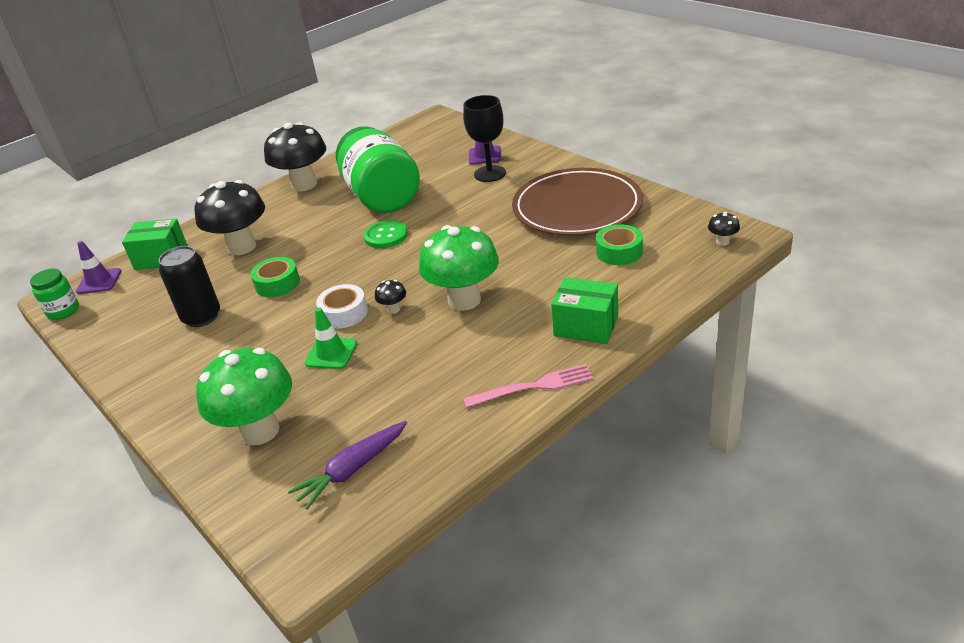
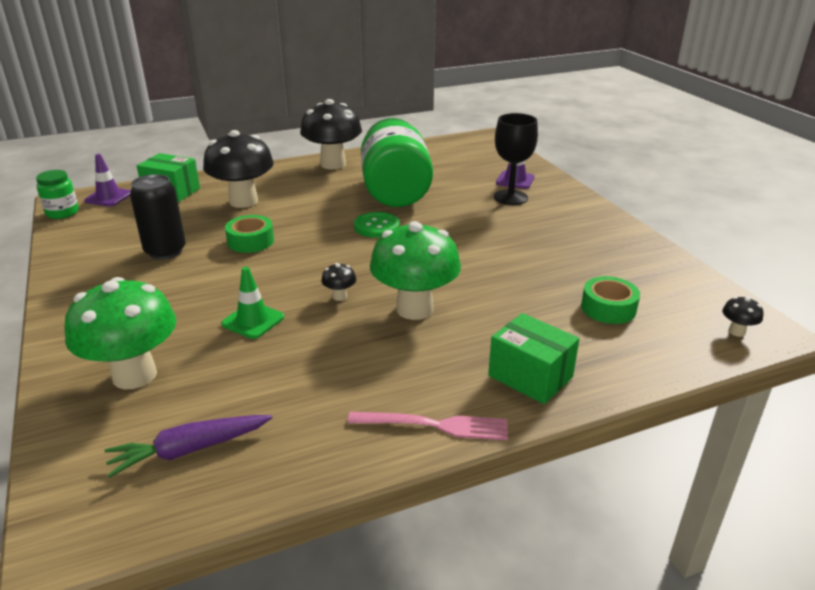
camera: 15 degrees right, 5 degrees down
(344, 313) = (291, 286): white tape -> none
(577, 207) = (584, 251): brown plate -> none

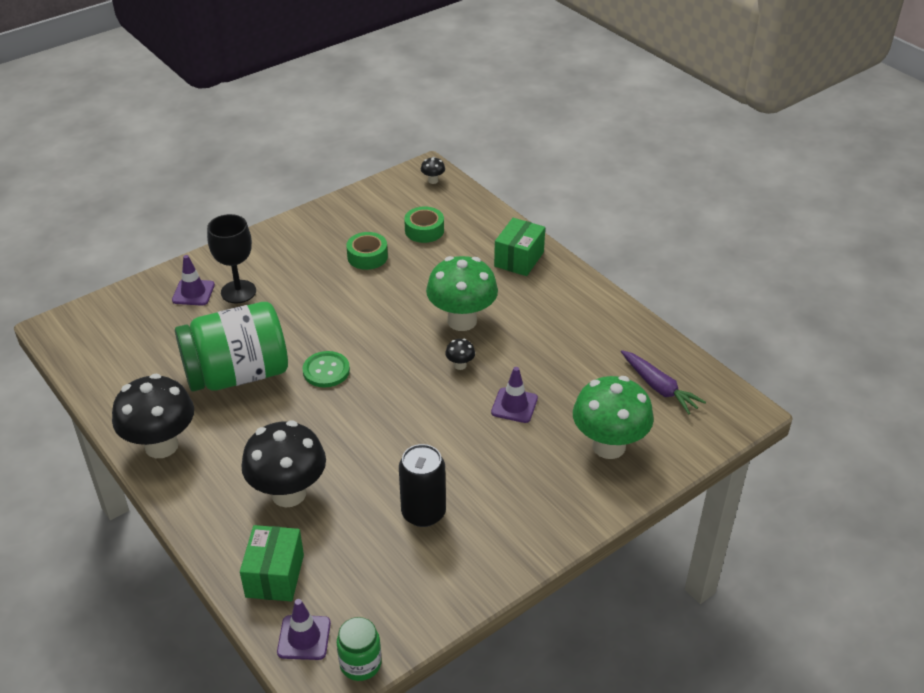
camera: 105 degrees left, 10 degrees up
(251, 241) = (382, 453): green tape -> green tape (367, 256)
(253, 320) = (514, 405): green traffic cone -> purple traffic cone
(436, 425) = (583, 291): pink fork -> none

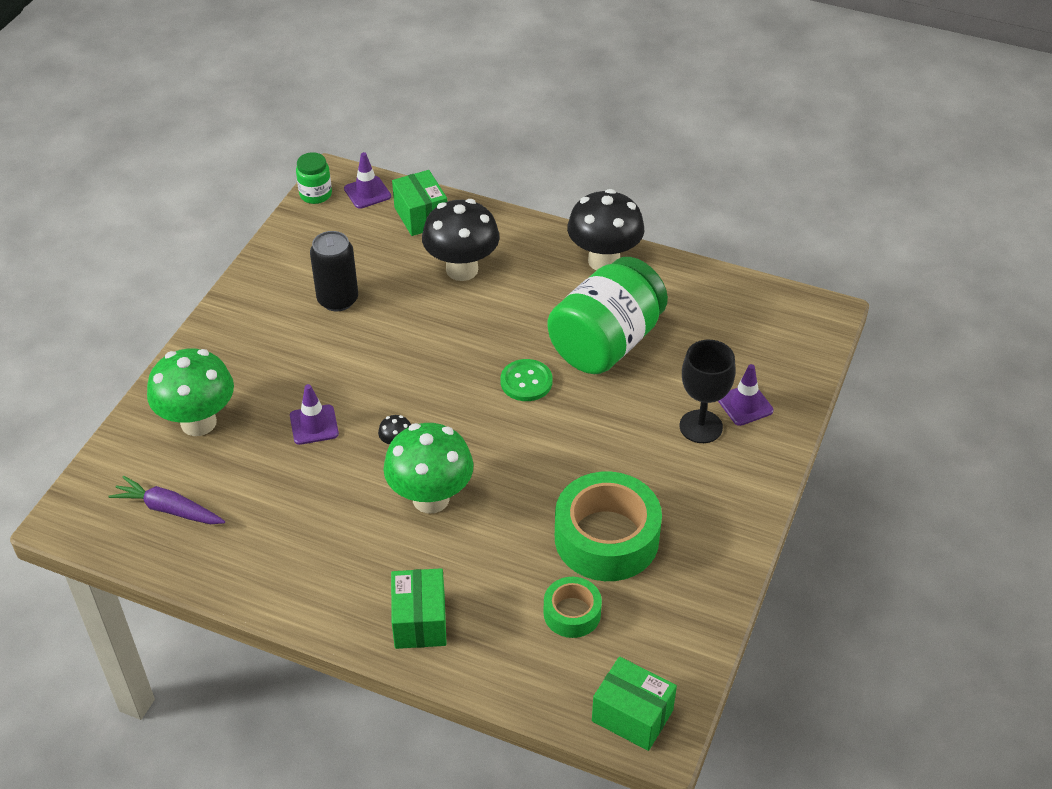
camera: 150 degrees right, 5 degrees up
(367, 256) = (606, 538): green tape -> green tape, size x1.90
(433, 180) = (632, 715): black mushroom -> green box

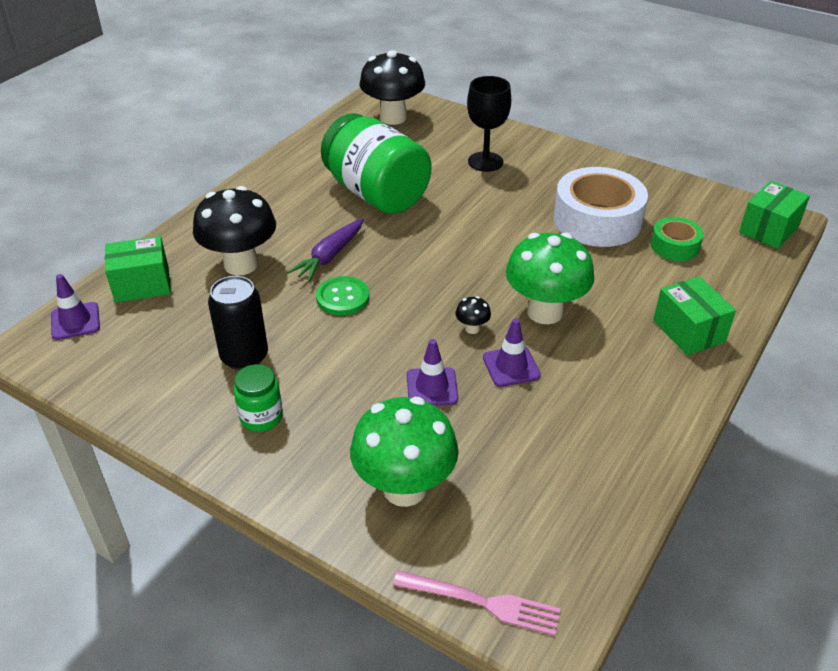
camera: 80 degrees left, 5 degrees down
(93, 481) = (483, 602): none -> pink fork
(169, 509) = (539, 520): purple carrot -> purple carrot (330, 256)
(315, 194) = (49, 364): green jar -> green jar (261, 417)
(420, 621) = (688, 331): green box -> green box turned 60 degrees clockwise
(526, 382) = (410, 241): green button -> green button (342, 297)
(604, 261) = (271, 182): black mushroom -> black mushroom (393, 117)
(606, 538) = (597, 220): green tape -> white tape
(745, 405) = (467, 140): purple traffic cone -> purple traffic cone (511, 366)

